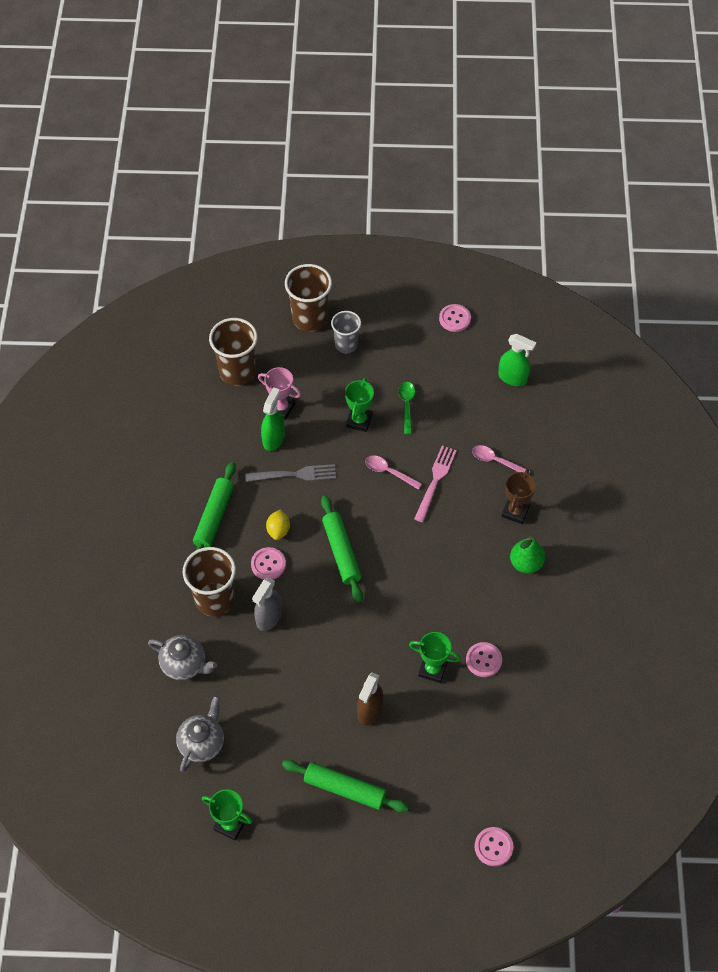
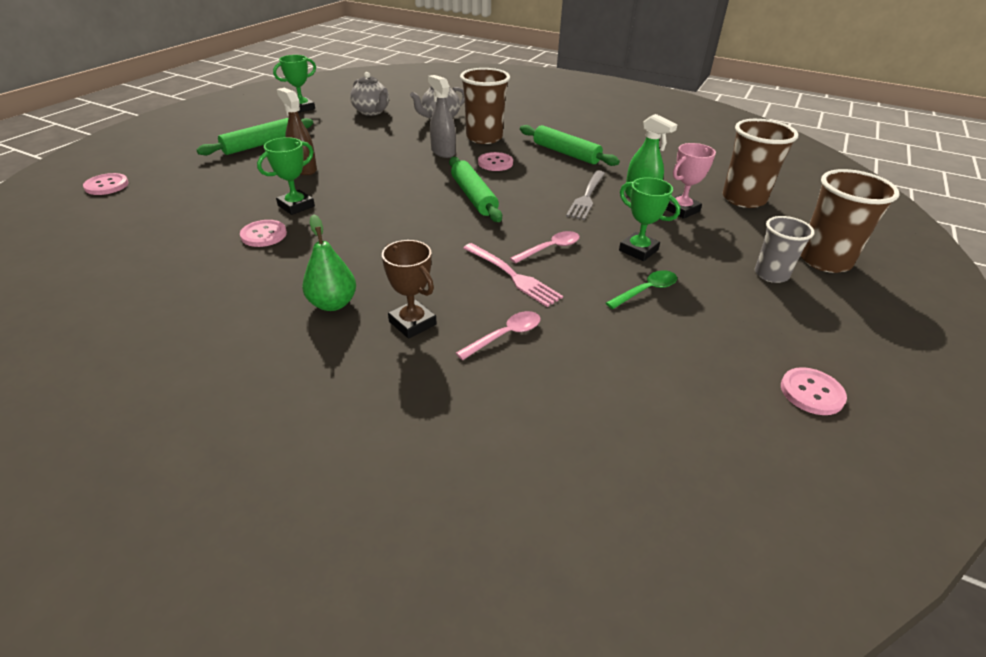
camera: 115 degrees right, 20 degrees down
(278, 530) = (527, 175): yellow lemon -> none
(341, 552) = (473, 196): green rolling pin -> green rolling pin turned 60 degrees clockwise
(407, 405) = (646, 291): green spoon -> green spoon turned 60 degrees counterclockwise
(513, 378) = (655, 415): green spray bottle -> none

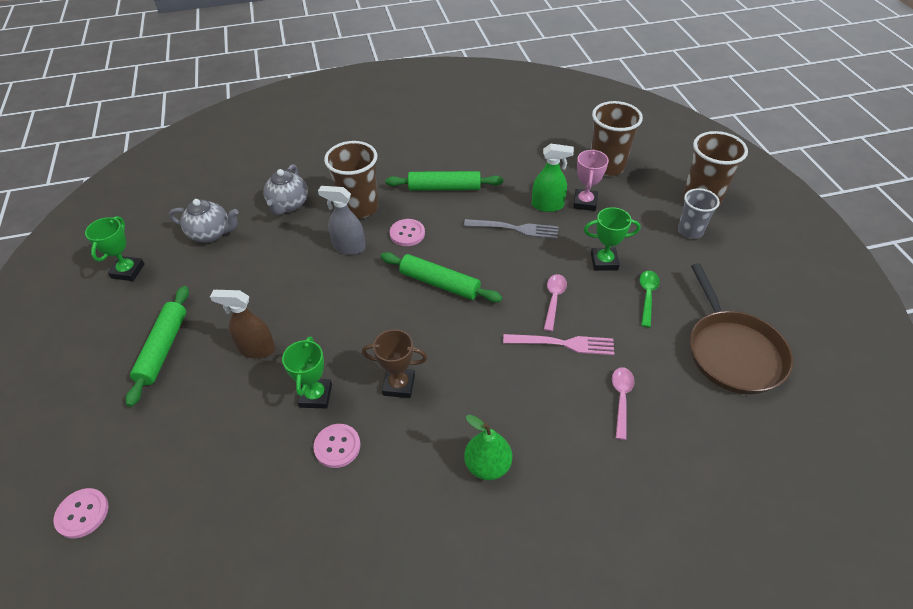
camera: 40 degrees left, 10 degrees up
(412, 323) = (558, 436): brown trophy -> brown trophy (399, 385)
(587, 196) = (515, 228): grey fork -> grey fork turned 60 degrees counterclockwise
(678, 375) = (732, 352): none -> brown pan
(811, 393) = (794, 313): pink button -> none

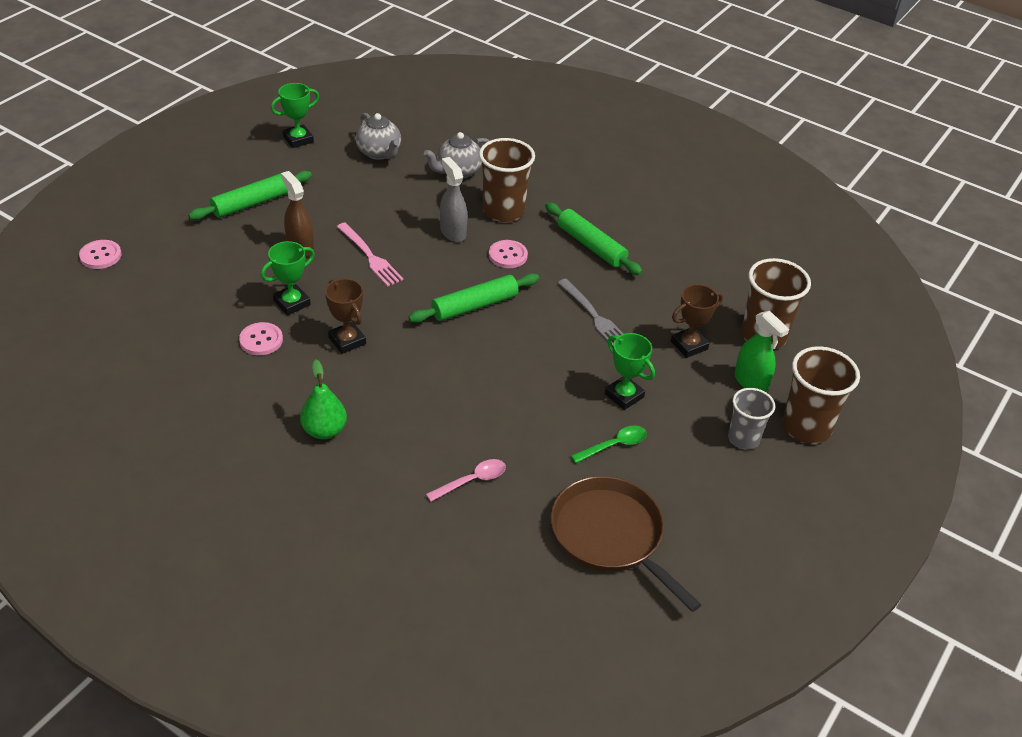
camera: 45 degrees right, 5 degrees down
(439, 283) = (474, 306): green rolling pin -> green rolling pin turned 75 degrees clockwise
(547, 205) = (652, 322): green spray bottle -> green spray bottle (751, 382)
(554, 300) = (537, 385): pink spoon -> none
(563, 343) = (493, 415): pink fork -> pink fork (370, 256)
(585, 202) = (689, 345): pink trophy -> brown trophy
(732, 352) = (610, 536): brown pan -> brown pan turned 105 degrees clockwise

